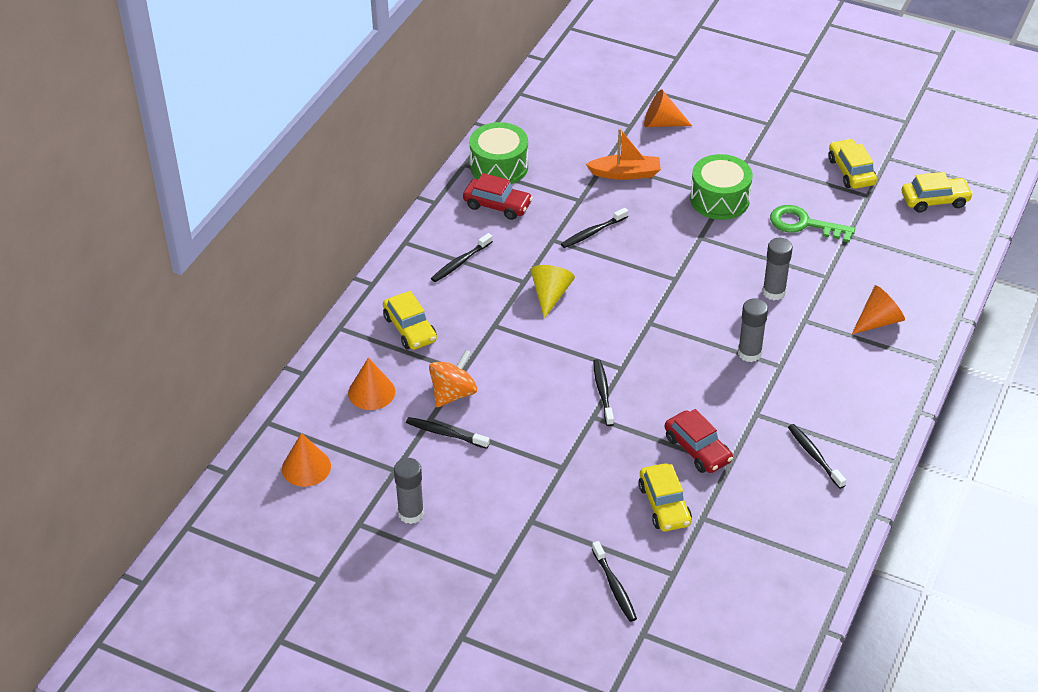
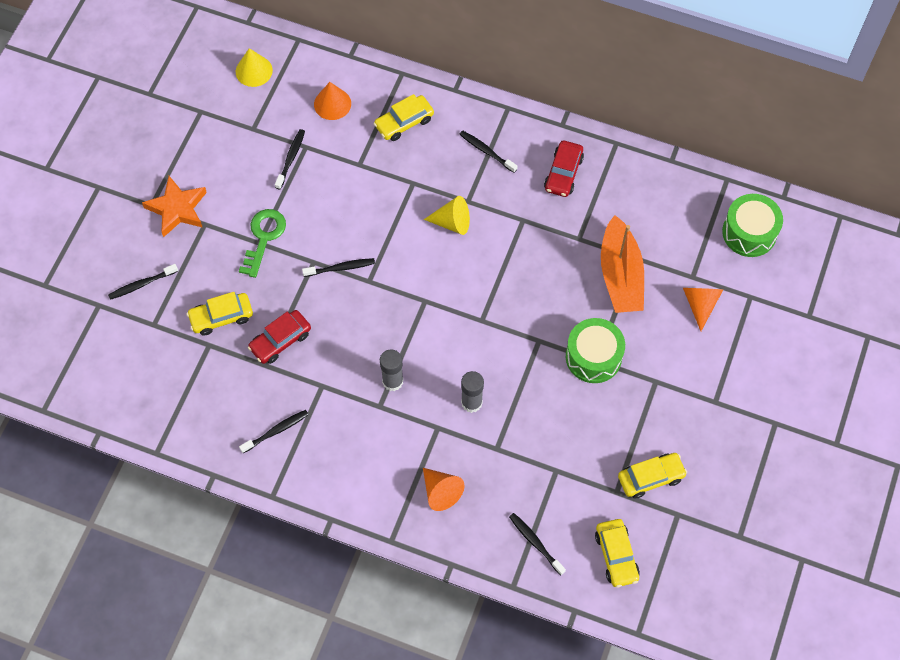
camera: 85 degrees right, 20 degrees up
(306, 467) = (254, 71): orange cone -> yellow cone
(411, 513) = (210, 143): grey glue stick -> none
(453, 393) = (333, 160): orange spinning top -> none
(499, 167) = (616, 170): green drum -> green drum (749, 232)
(505, 549) = (177, 209): none -> orange star
(593, 232) = (535, 251): black toothbrush -> black toothbrush (535, 543)
(625, 173) = (620, 275): orange boat -> orange boat, size x1.54
(804, 224) = (566, 431): green key -> green key (263, 237)

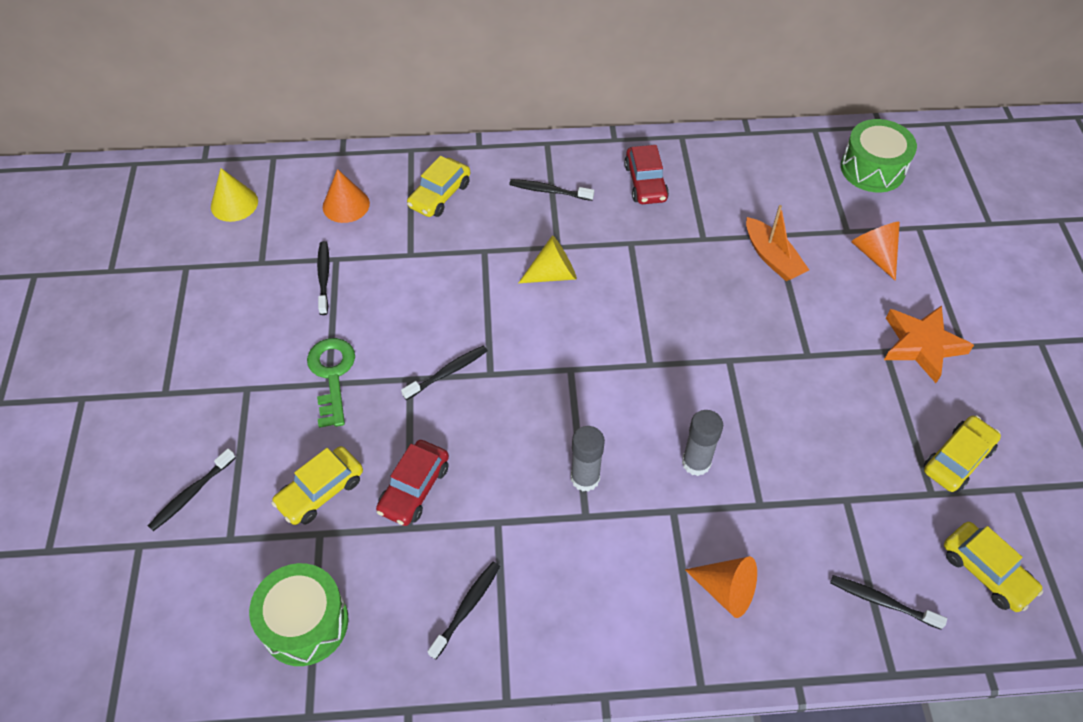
camera: 25 degrees left, 10 degrees down
(177, 209) = (202, 384): orange star -> orange star (921, 345)
(593, 357) = (801, 352): green drum -> green drum (305, 623)
(620, 275) = (772, 257): orange boat -> orange boat, size x0.65

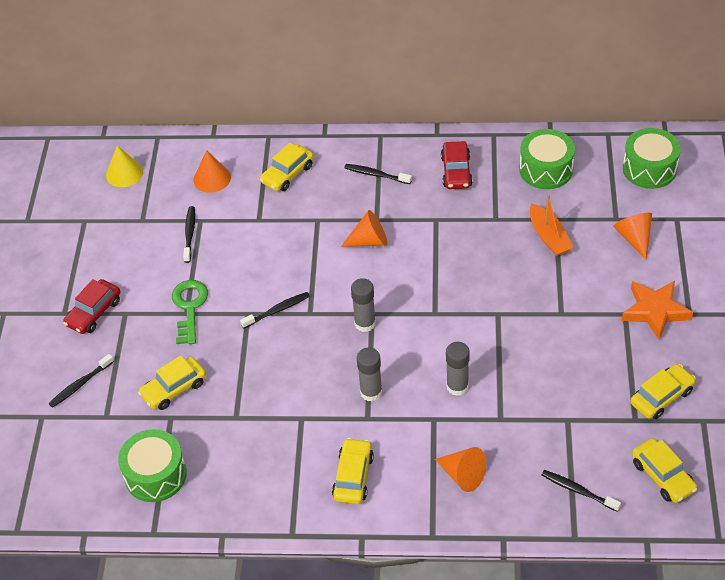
camera: 10 degrees right, 5 degrees down
(414, 488) = (243, 391): red car -> red car (94, 312)
(466, 608) = (271, 473): black toothbrush -> none
(553, 274) = (369, 241): yellow cone -> orange cone
(563, 383) = (365, 323): none -> grey glue stick
(579, 604) = (353, 476): none -> yellow car
(751, 175) = (546, 169): none -> green drum

